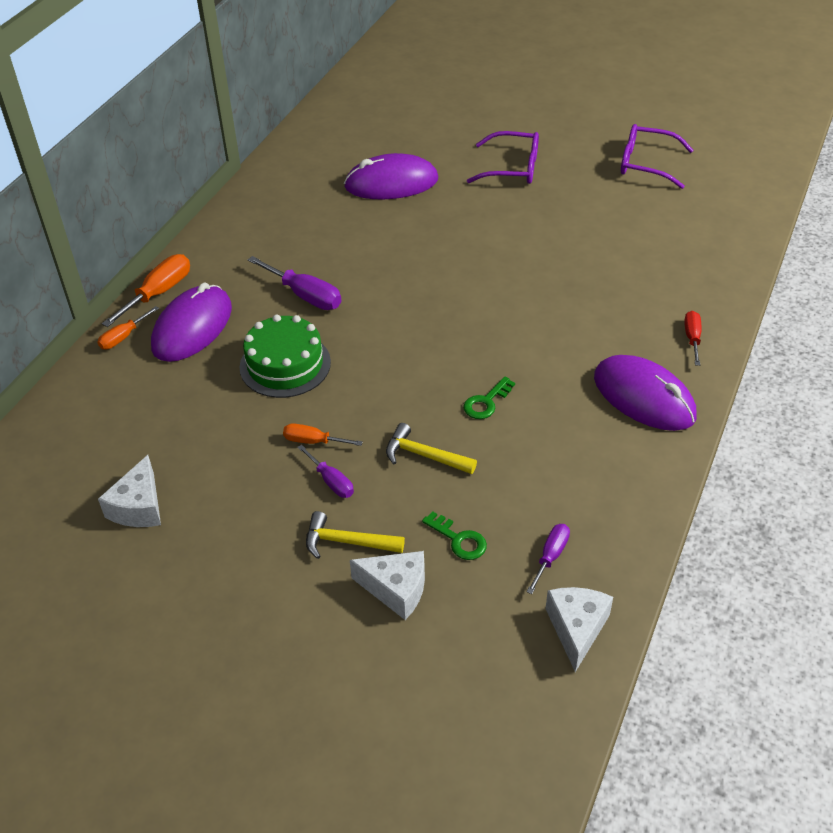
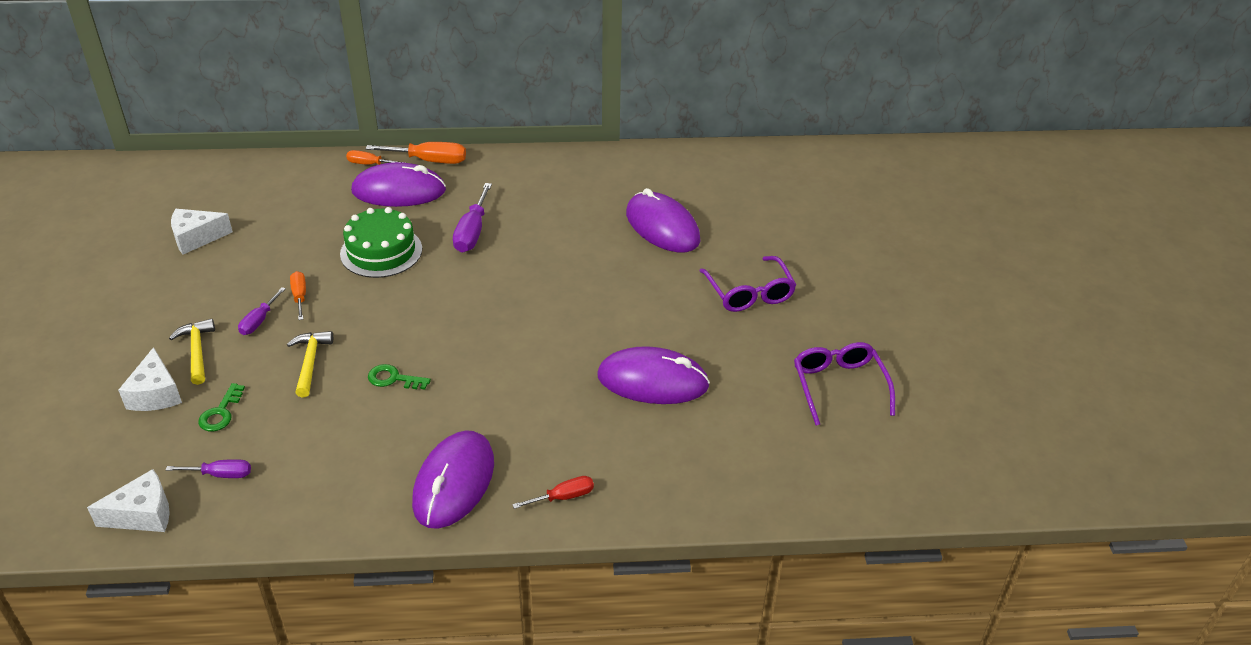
camera: 60 degrees right, 5 degrees down
(585, 250) = (652, 381): none -> purple mouse

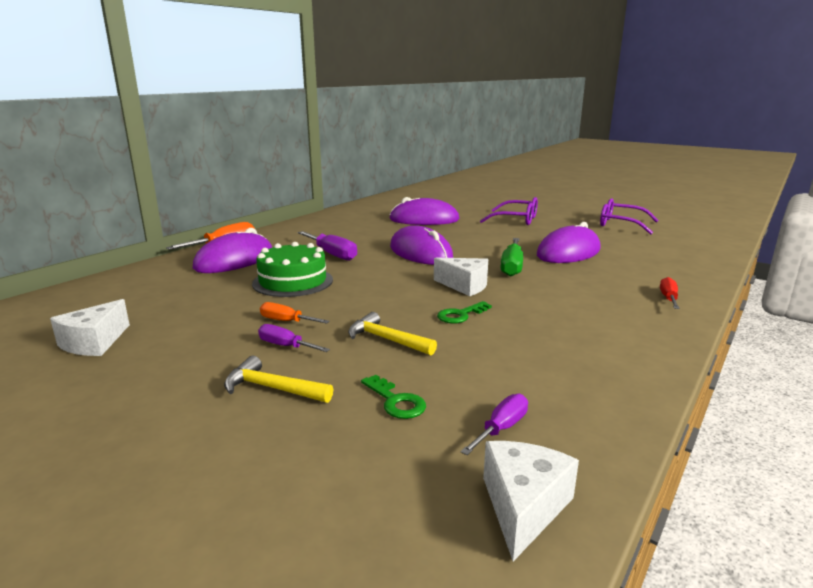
camera: 50 degrees left, 20 degrees down
(155, 394) = (302, 433): white cheese -> white cheese (465, 286)
(259, 321) = (285, 346): purple screwdriver -> purple screwdriver turned 150 degrees clockwise
(369, 164) = (179, 260): orange screwdriver -> none
(454, 482) = (621, 326): purple mouse -> purple mouse (420, 253)
(555, 359) = (512, 267): none -> green screwdriver

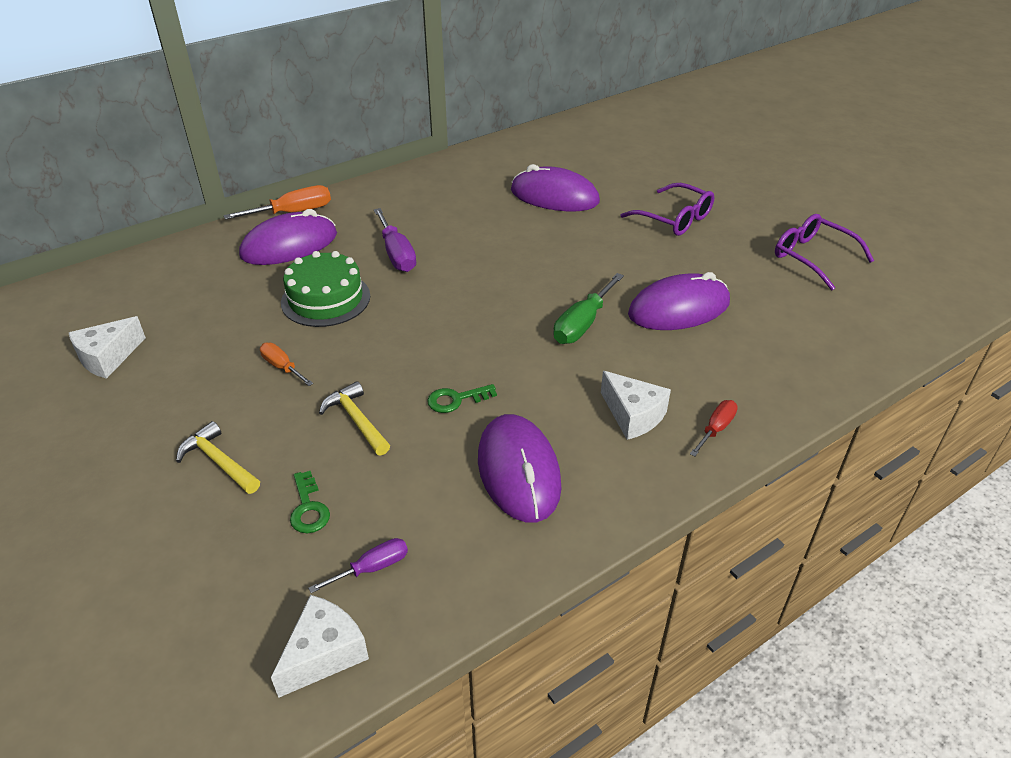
camera: 20 degrees right, 20 degrees up
(285, 346) = (261, 405): purple screwdriver -> none
(420, 253) = (497, 271): purple mouse -> purple mouse (518, 471)
(465, 286) = (499, 348): white cheese -> white cheese (633, 415)

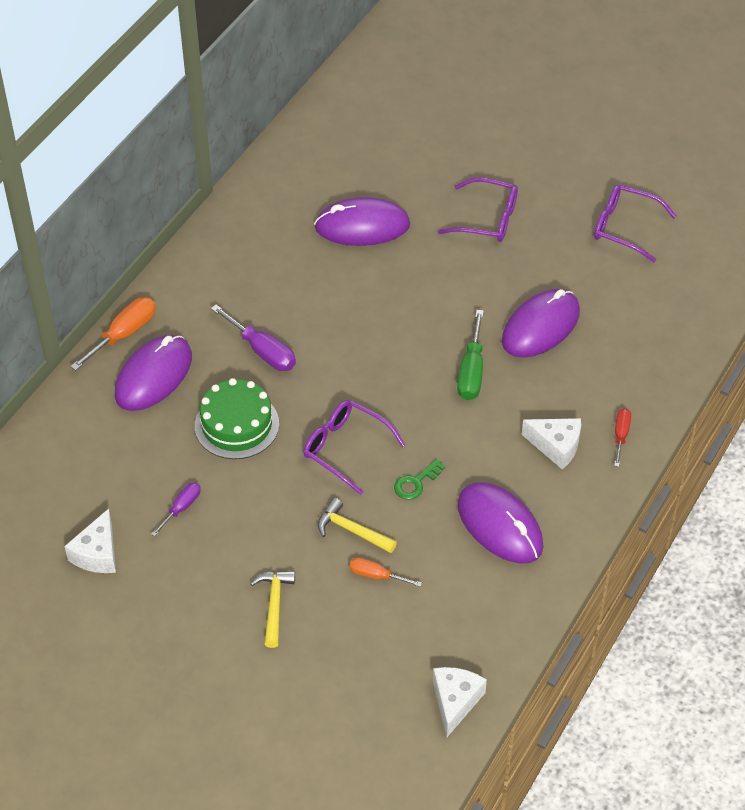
camera: 25 degrees left, 10 degrees up
(219, 462) = (274, 605): yellow hammer -> yellow hammer turned 75 degrees clockwise
(282, 367) = (254, 506): orange screwdriver -> orange screwdriver (376, 575)
(308, 508) = (370, 613): green key -> none
(372, 568) = (446, 636): purple screwdriver -> purple screwdriver (181, 508)
(409, 348) = (345, 448): none -> purple glasses

